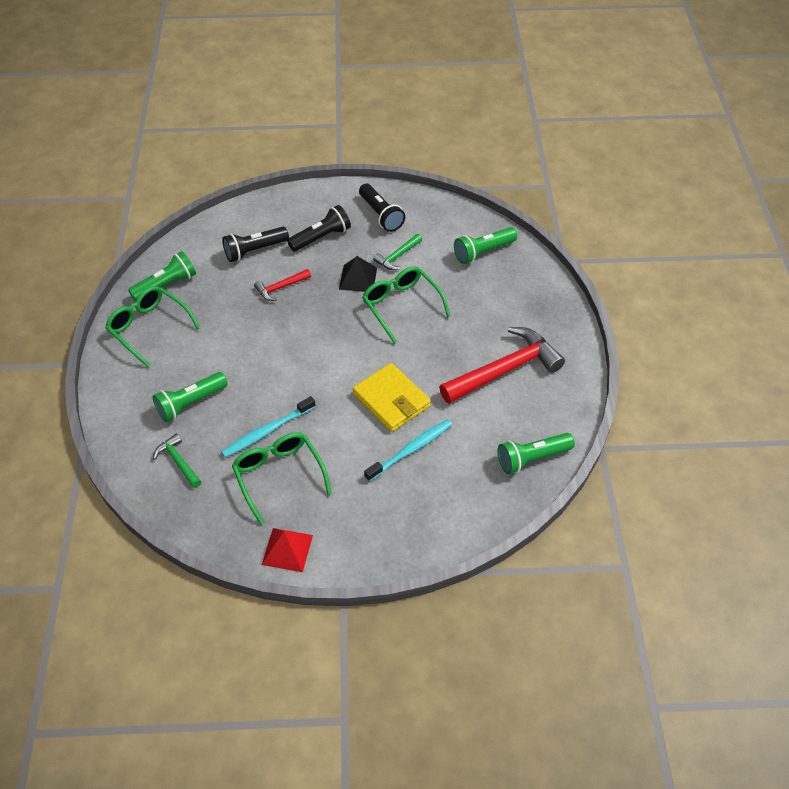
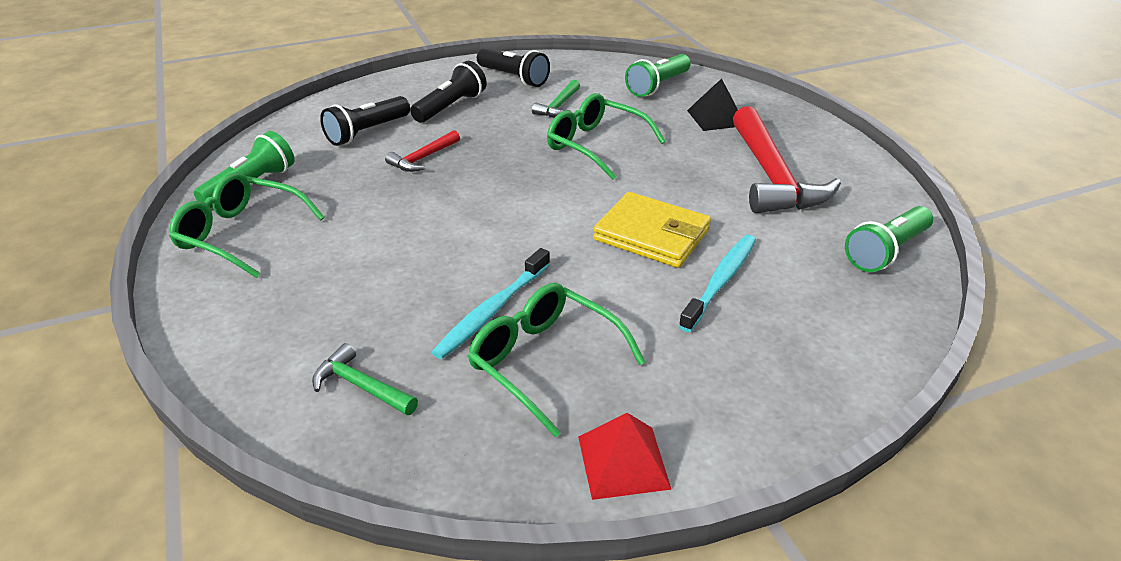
camera: 20 degrees left, 15 degrees down
(190, 403) = (348, 305): green flashlight -> none
(358, 278) = (522, 132): black pyramid -> black pyramid (716, 118)
(504, 370) = (771, 176): red hammer -> red hammer turned 135 degrees clockwise

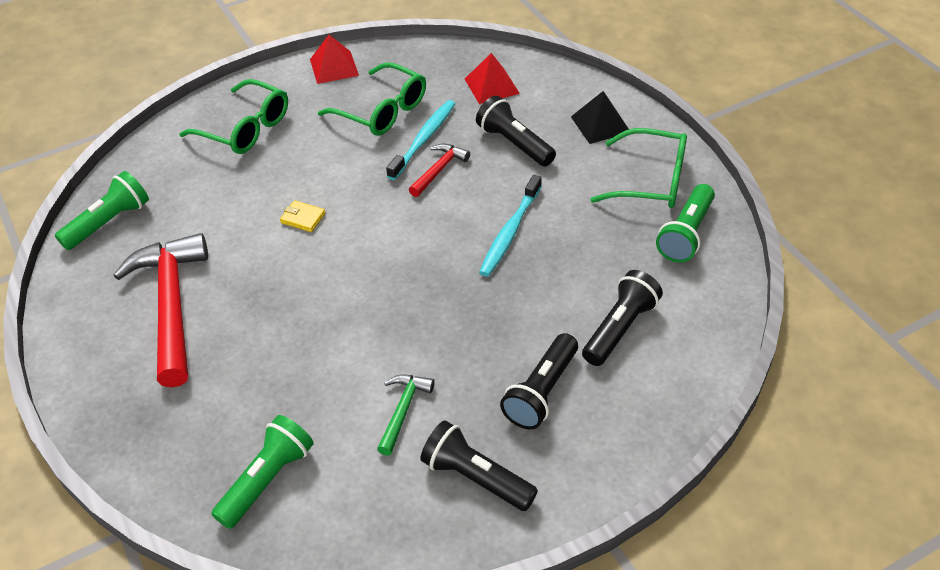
camera: 175 degrees right, 10 degrees up
(361, 386) = (491, 86): green hammer -> red pyramid
(373, 292) = (514, 144): none -> black flashlight
(423, 158) = (537, 292): red hammer -> red hammer (439, 170)
(595, 145) = (353, 335): green glasses -> green glasses (245, 128)
(652, 235) = (303, 218): yellow wallet -> yellow wallet, size x0.44
(716, 118) = (203, 408): black pyramid -> black pyramid (600, 124)
(721, 281) = (254, 180): turquoise toothbrush -> turquoise toothbrush (510, 232)

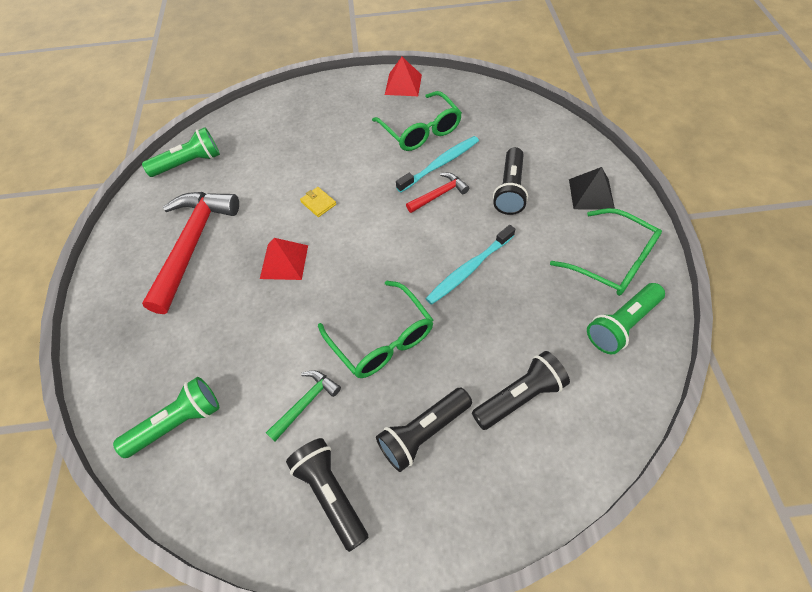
camera: 25 degrees right, 10 degrees up
(245, 128) = (316, 116): green glasses -> green glasses (382, 339)
(491, 86) = (516, 133): red pyramid -> red pyramid (284, 261)
(514, 144) = (510, 190): black flashlight -> black flashlight turned 150 degrees counterclockwise

